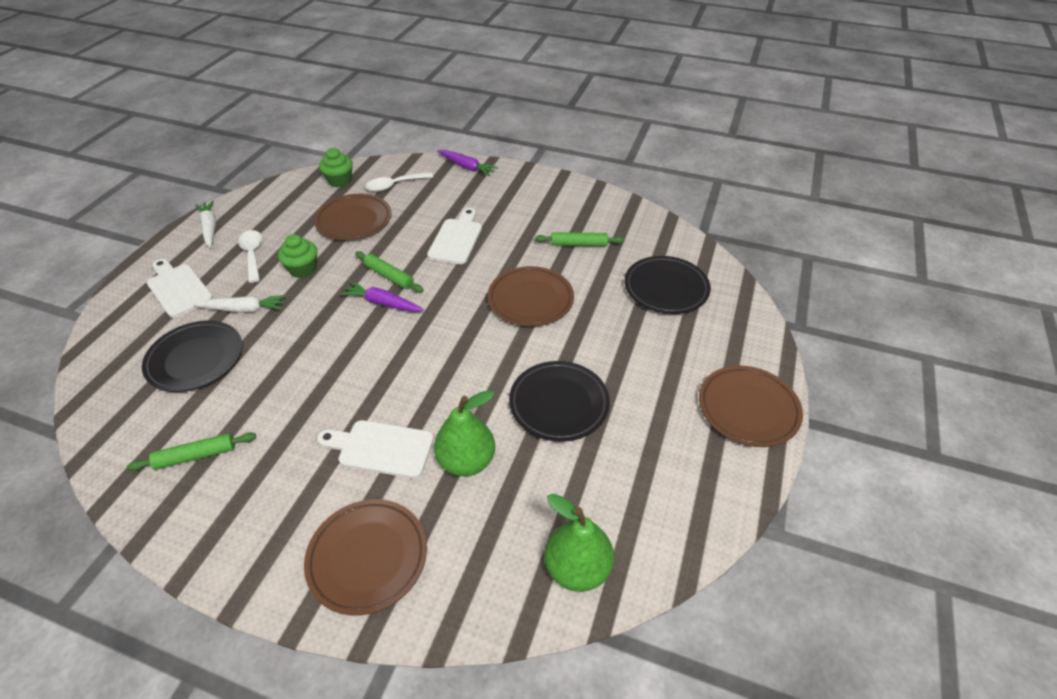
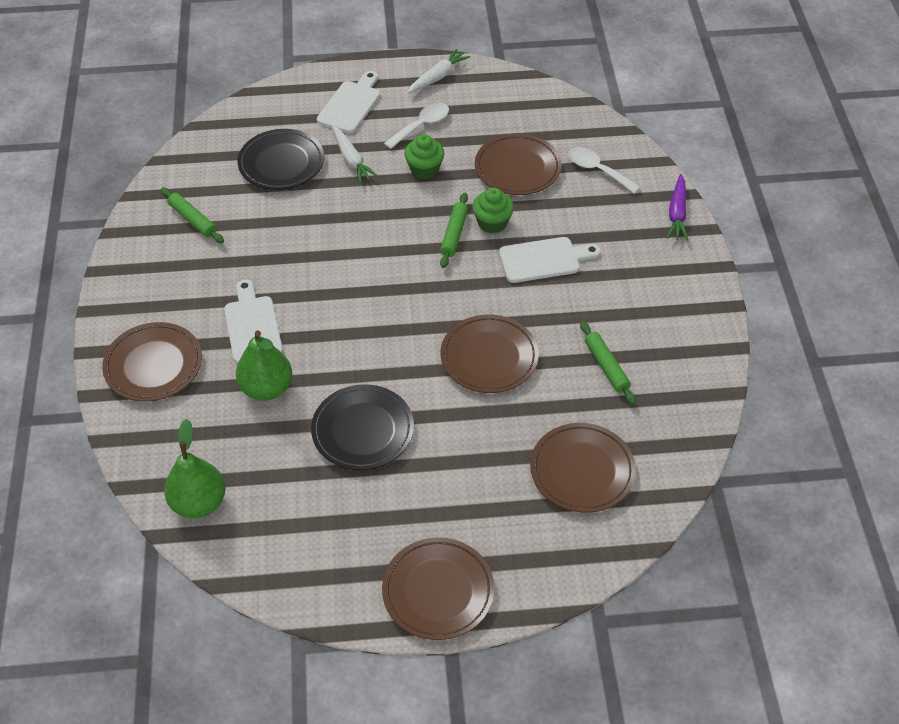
camera: 65 degrees right, 5 degrees up
(339, 181) = (573, 125): green cupcake -> green cupcake (492, 223)
(383, 303) = (415, 248): purple carrot -> none
(666, 288) = (582, 471): black plate -> brown plate

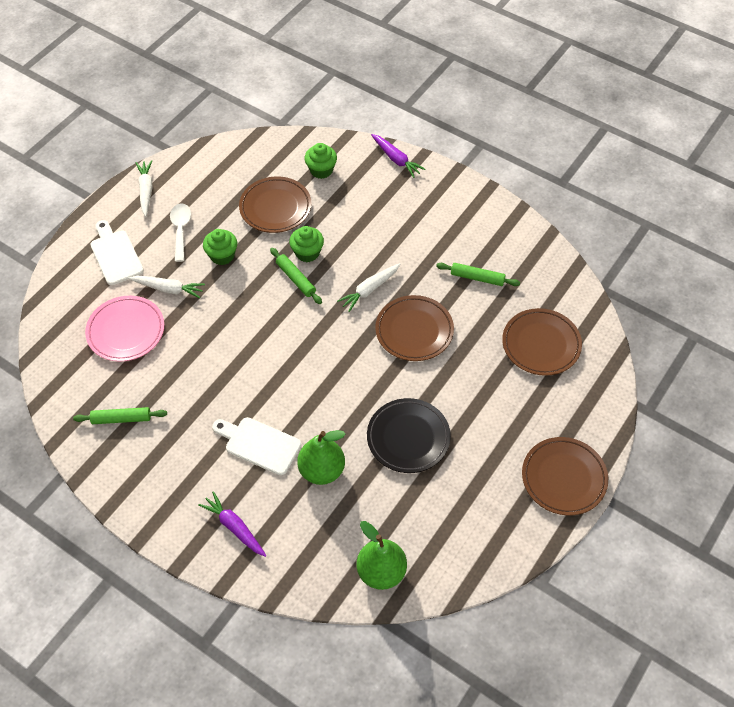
camera: 50 degrees left, 5 degrees up
(153, 365) = (235, 527): brown plate -> purple carrot
(281, 163) = (126, 331): black plate -> pink plate
(500, 294) = (370, 289): none -> white carrot
(544, 259) = (365, 248): white cutting board -> none
(598, 170) = (321, 170): white spoon -> green cupcake

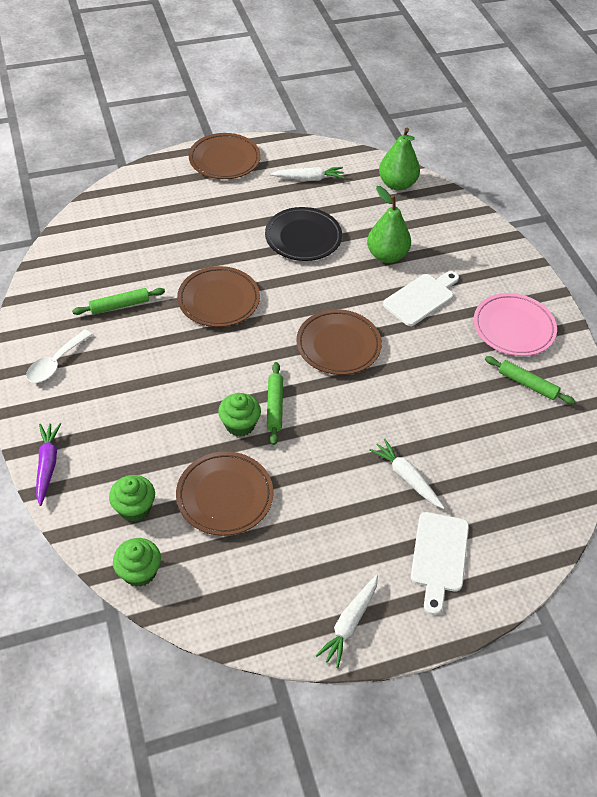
camera: 145 degrees left, 5 degrees down
(126, 331) = (477, 461): pink plate -> pink plate (513, 328)
(181, 230) = (346, 538): white spoon -> white spoon (56, 363)
(222, 255) = (325, 478): green cupcake -> green cupcake (139, 572)
(235, 527) = (481, 260): purple carrot -> none
(259, 444) = (421, 298): white cutting board -> white cutting board turned 105 degrees counterclockwise
(370, 289) = (218, 354): white carrot -> white carrot (308, 179)
(477, 278) = (120, 305): green rolling pin -> green rolling pin turned 75 degrees counterclockwise
(541, 344) = (136, 233): brown plate -> brown plate (338, 345)

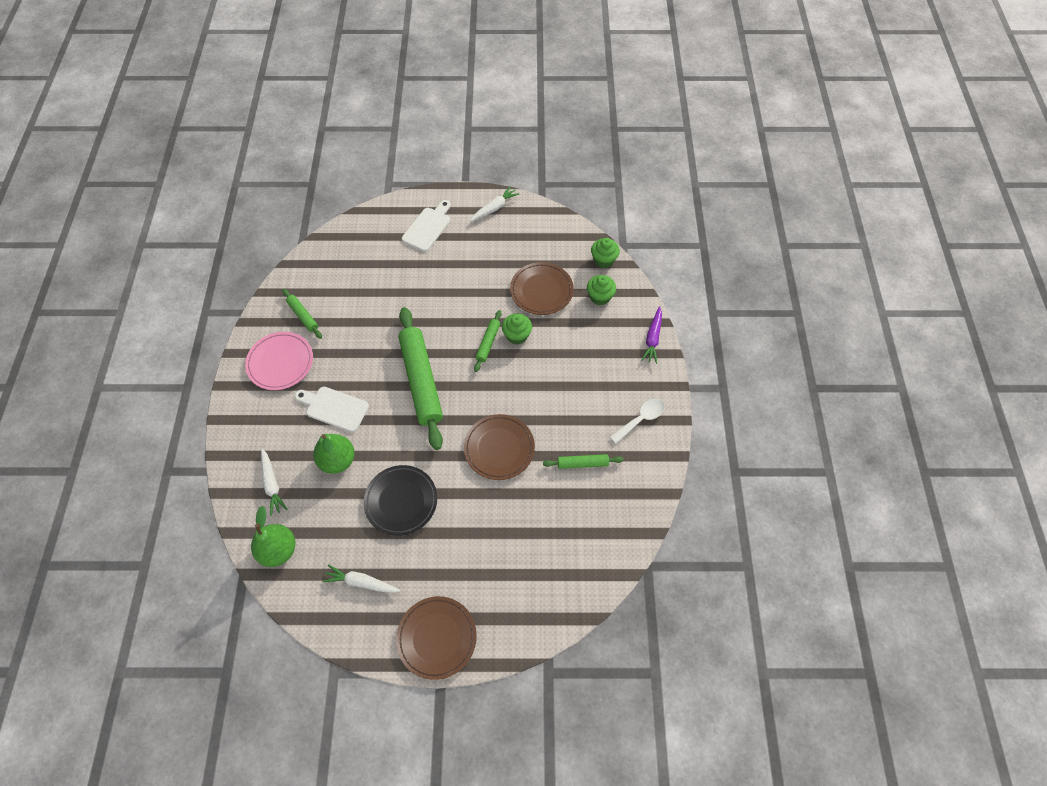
camera: 160 degrees left, 10 degrees up
(338, 345) = (421, 381): brown plate -> green rolling pin
(407, 478) = (422, 274): white carrot -> white carrot (272, 484)
(421, 298) = (334, 408): white cutting board -> white cutting board turned 45 degrees clockwise

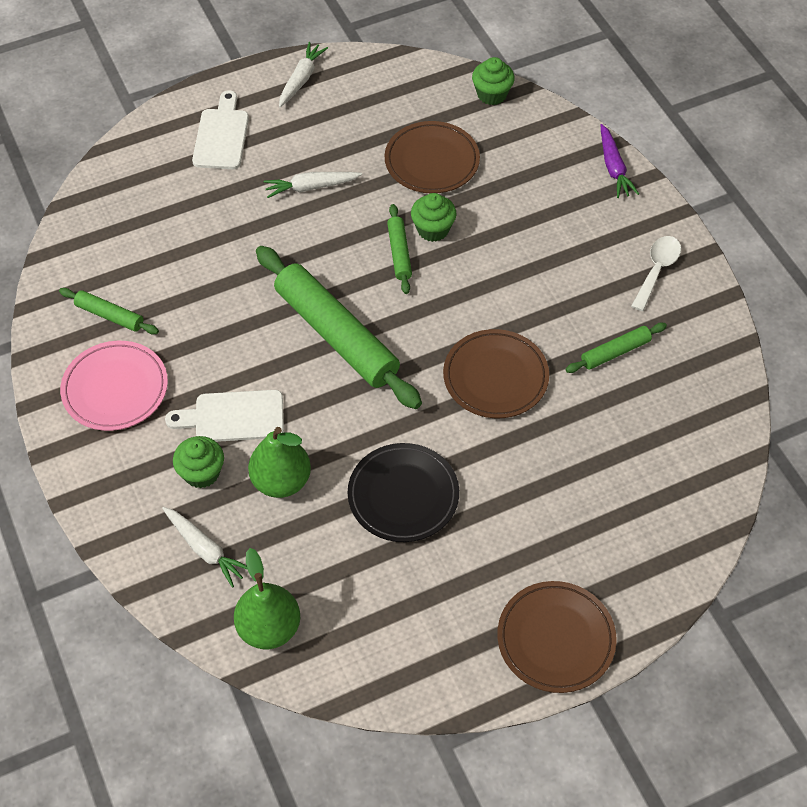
camera: 25 degrees left, 5 degrees down
(362, 582) = (412, 617): white carrot -> white carrot (311, 187)
(600, 297) = (514, 141): green cupcake -> green cupcake (201, 473)

